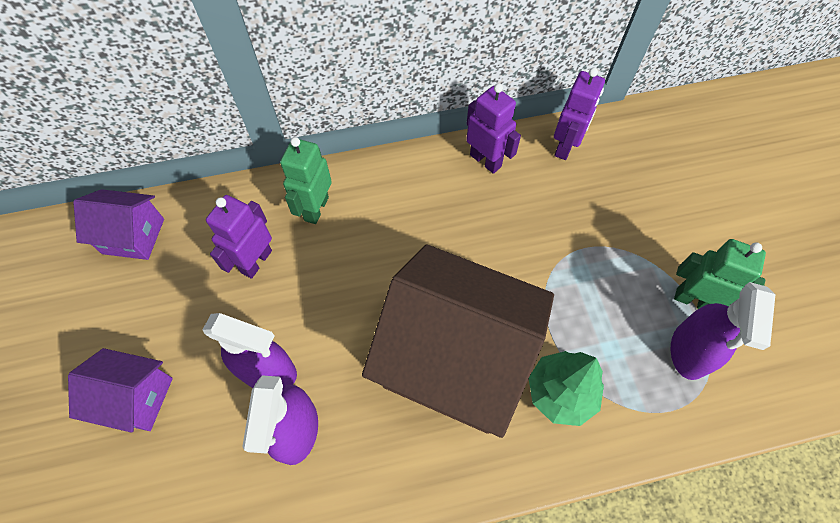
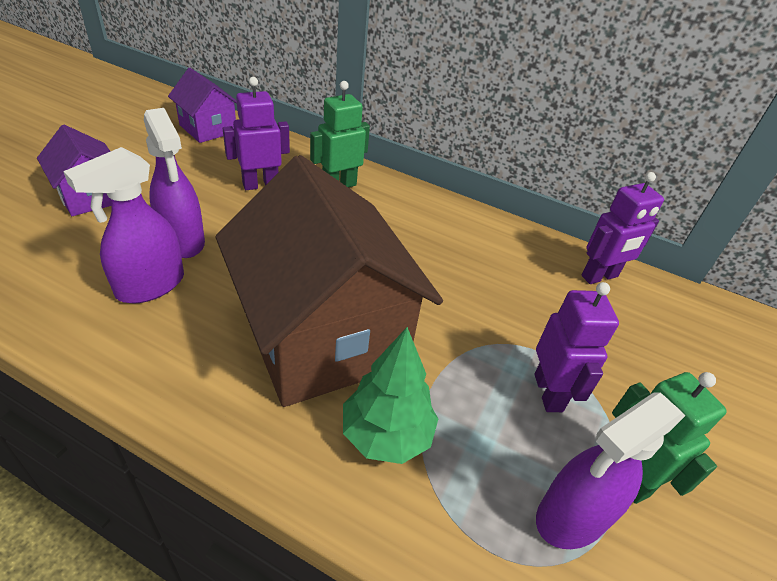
camera: 35 degrees right, 20 degrees down
(485, 160) = (510, 241): purple robot -> purple robot (549, 392)

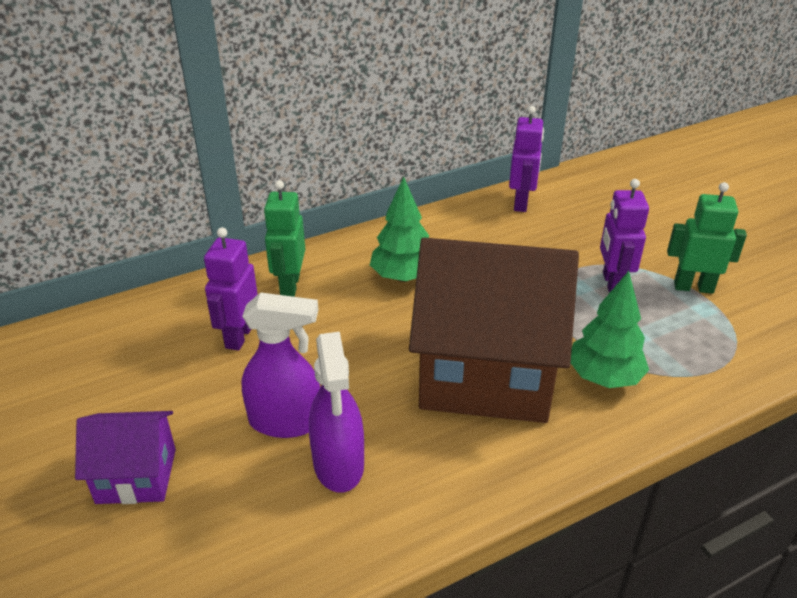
camera: 50 degrees left, 5 degrees down
(208, 128) = (88, 340): purple house -> none
(407, 239) = (403, 277): none -> green tree
(549, 392) = (612, 284): purple robot -> purple robot turned 120 degrees counterclockwise
(571, 517) = (709, 323): purple spray bottle -> none

